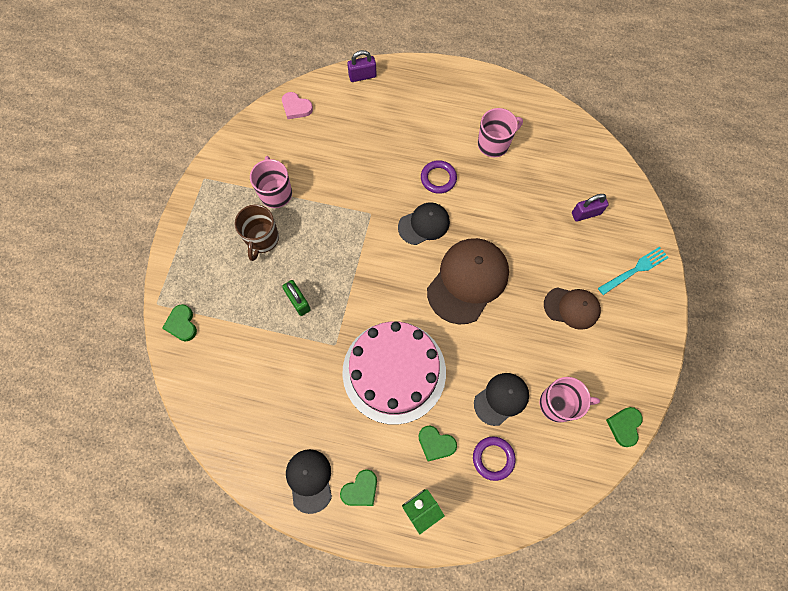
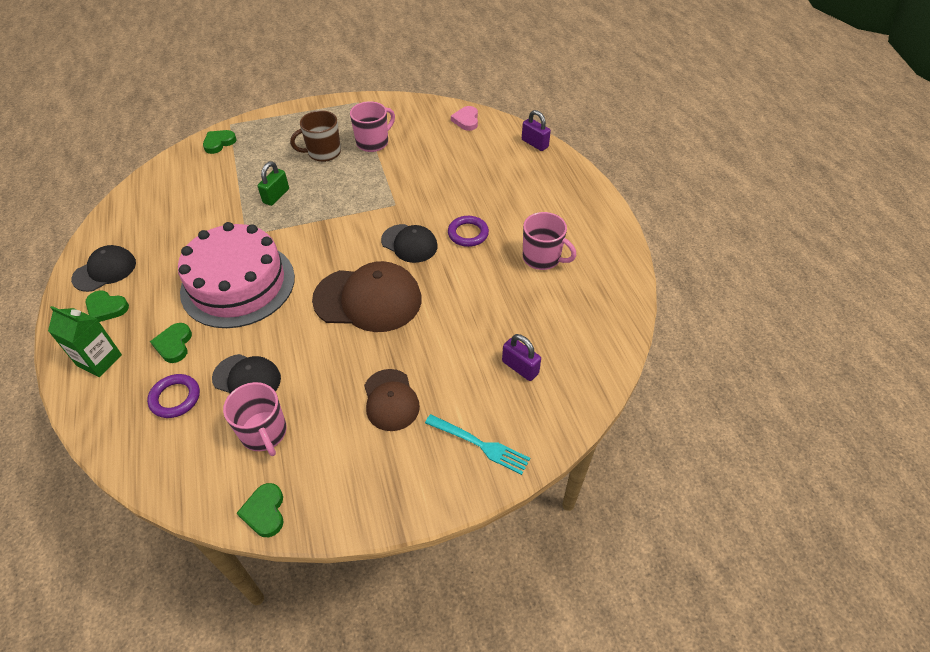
camera: 60 degrees right, 20 degrees down
(624, 426) = (265, 512): green heart -> green heart turned 90 degrees counterclockwise

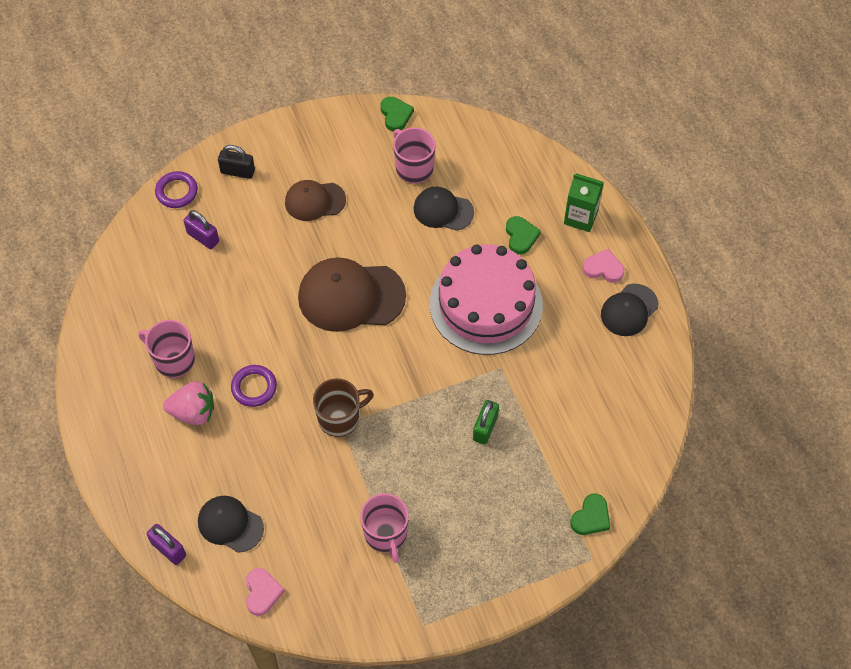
camera: 175 degrees right, 10 degrees up
(106, 308) = (603, 268): green heart -> pink heart
(175, 398) = (498, 190): purple ring -> purple ring (177, 192)
(323, 152) = (447, 509): brown mug -> brown mug (340, 418)
(373, 142) = (386, 534): pink mug -> pink mug turned 60 degrees counterclockwise
(391, 400) = (314, 201): brown cap -> brown cap turned 75 degrees counterclockwise
(409, 243) = (318, 369): black cap -> black cap (230, 524)
(480, 445) = (238, 171): turquoise fork -> black padlock
(521, 220) = (193, 412): none -> pink strawberry

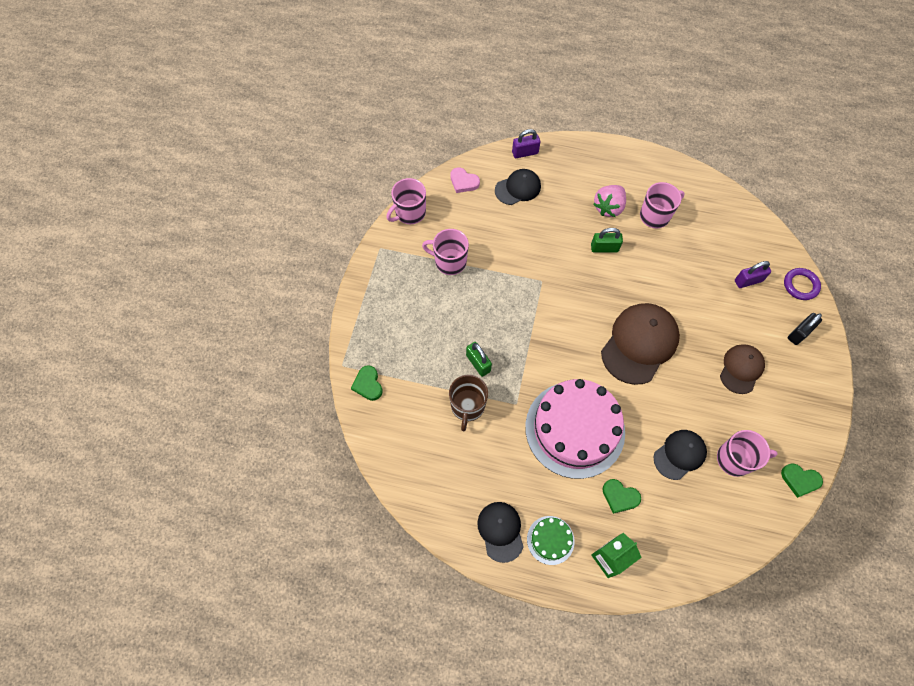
camera: 125 degrees right, 5 degrees up
(254, 387) = (604, 248): purple ring -> green padlock
(340, 418) = (547, 282): brown mug -> brown mug (467, 406)
(351, 625) = (409, 213): none -> pink mug
(603, 268) = (550, 540): pink heart -> green cake

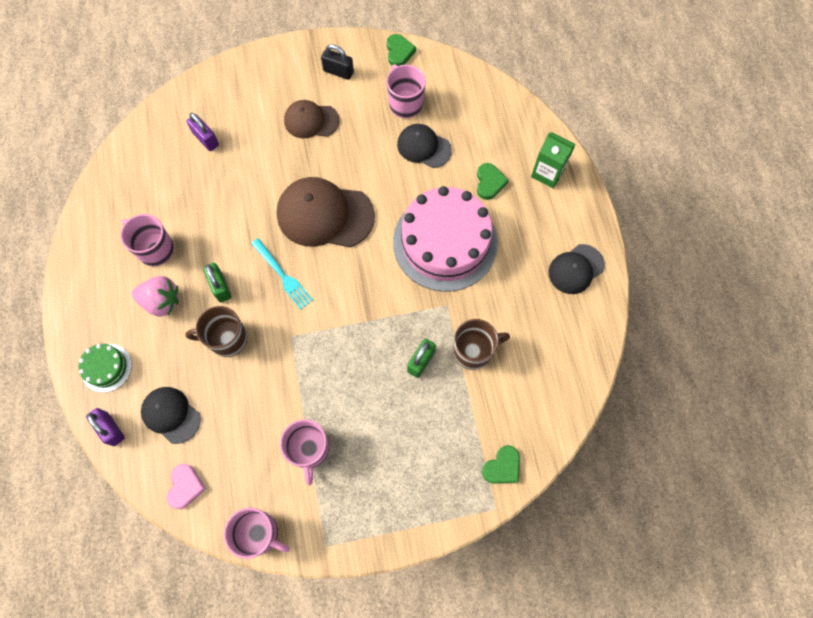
camera: 115 degrees left, 5 degrees up
(550, 540) = (559, 225): green cake -> green cake (106, 367)
(559, 239) = (227, 339): none -> brown mug
(595, 293) = (283, 276): none -> turquoise fork
(799, 333) = (249, 83): black padlock -> black padlock (338, 71)
(800, 285) = (192, 93): purple ring -> none

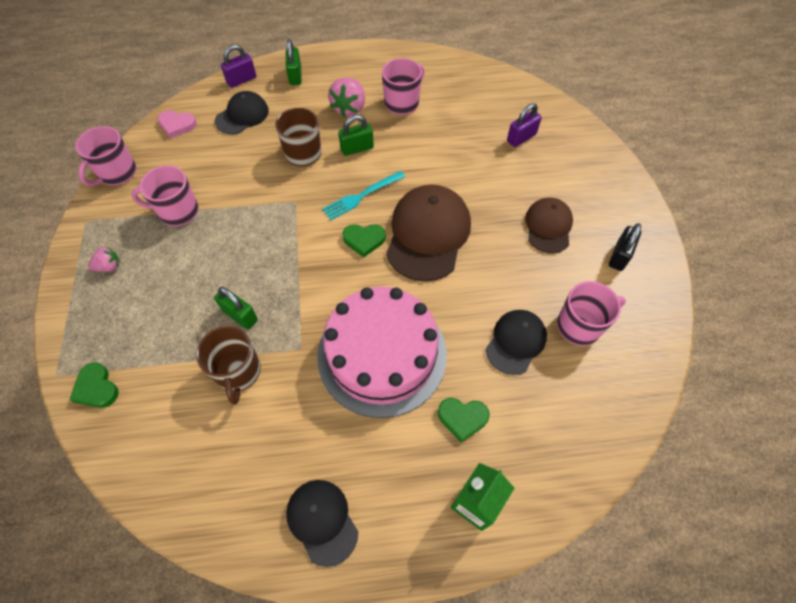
camera: 95 degrees right, 10 degrees down
(106, 367) = (295, 76): green cake -> green padlock
(380, 499) = (109, 267): none -> pink strawberry
(399, 52) = (658, 325): green heart -> green heart (364, 240)

